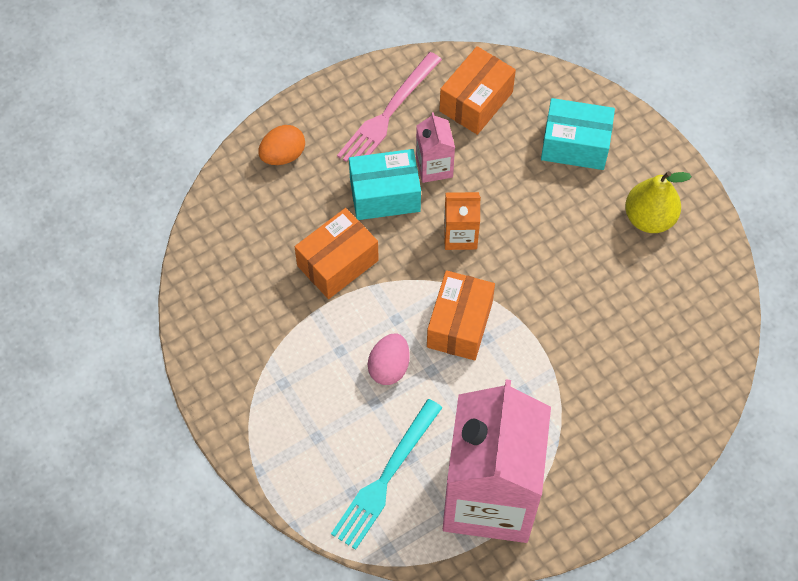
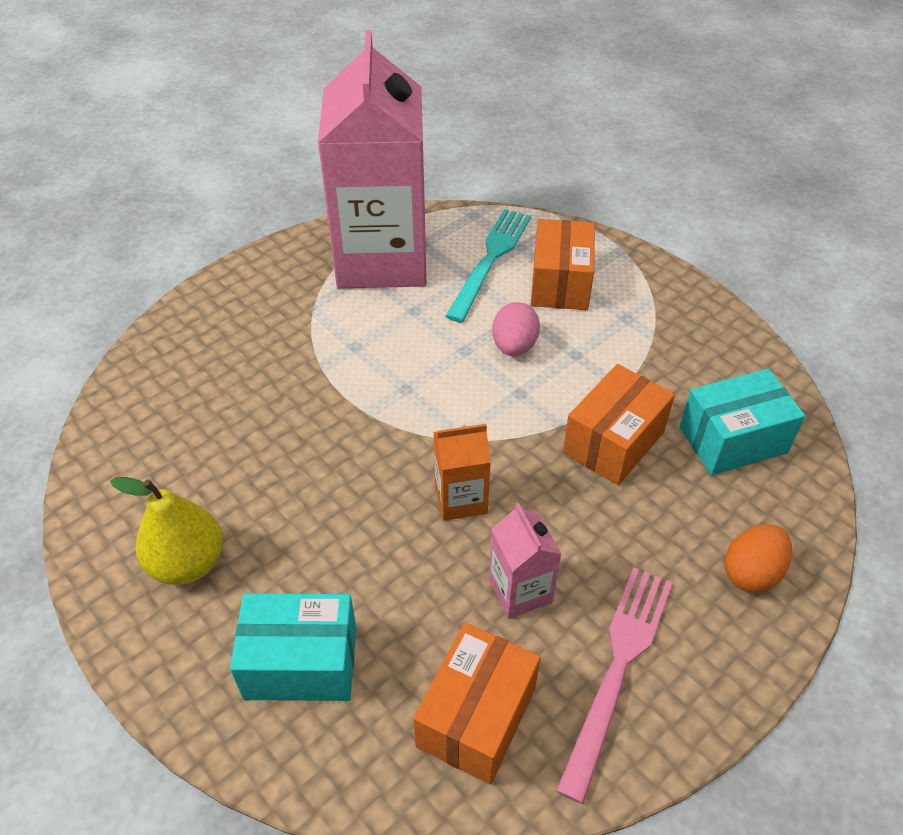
camera: 170 degrees right, 15 degrees down
(385, 195) = (581, 537): turquoise box -> turquoise box (733, 440)
(459, 324) = (441, 397): orange box -> orange box (560, 283)

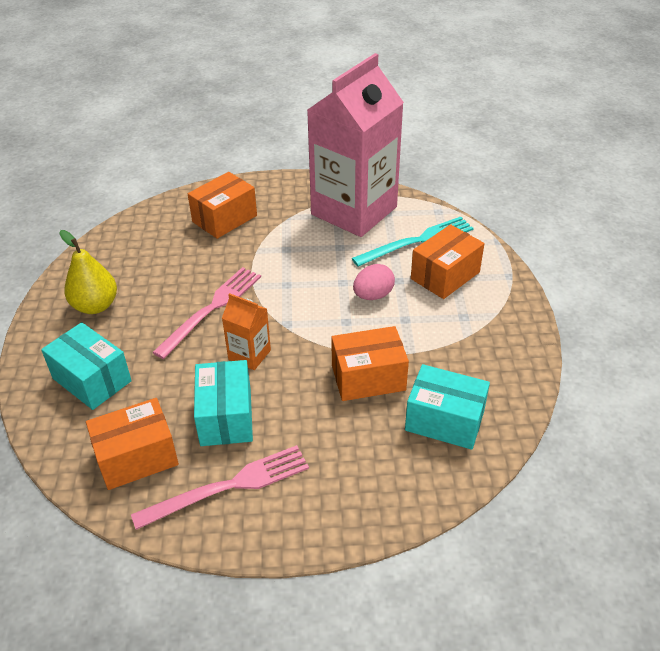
camera: 40 degrees right, 5 degrees down
(233, 349) = (224, 219): none -> orange box
(351, 472) = (211, 309): none -> pink fork
(520, 590) = (226, 417): pink carton -> turquoise box
(751, 573) = (362, 494): orange egg -> none

